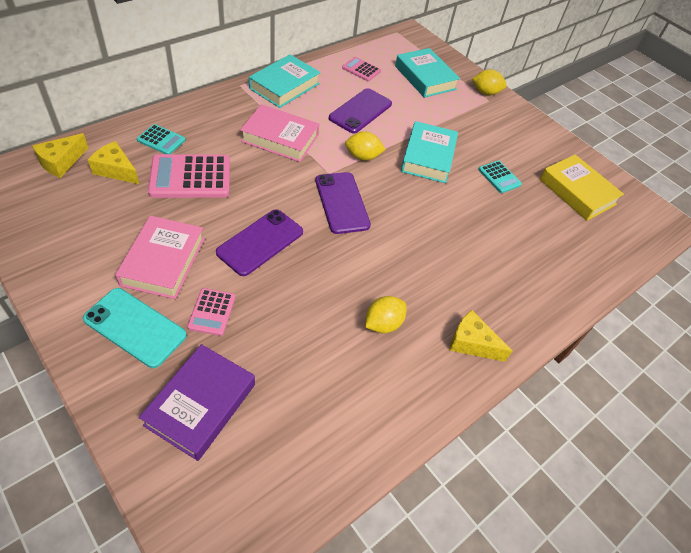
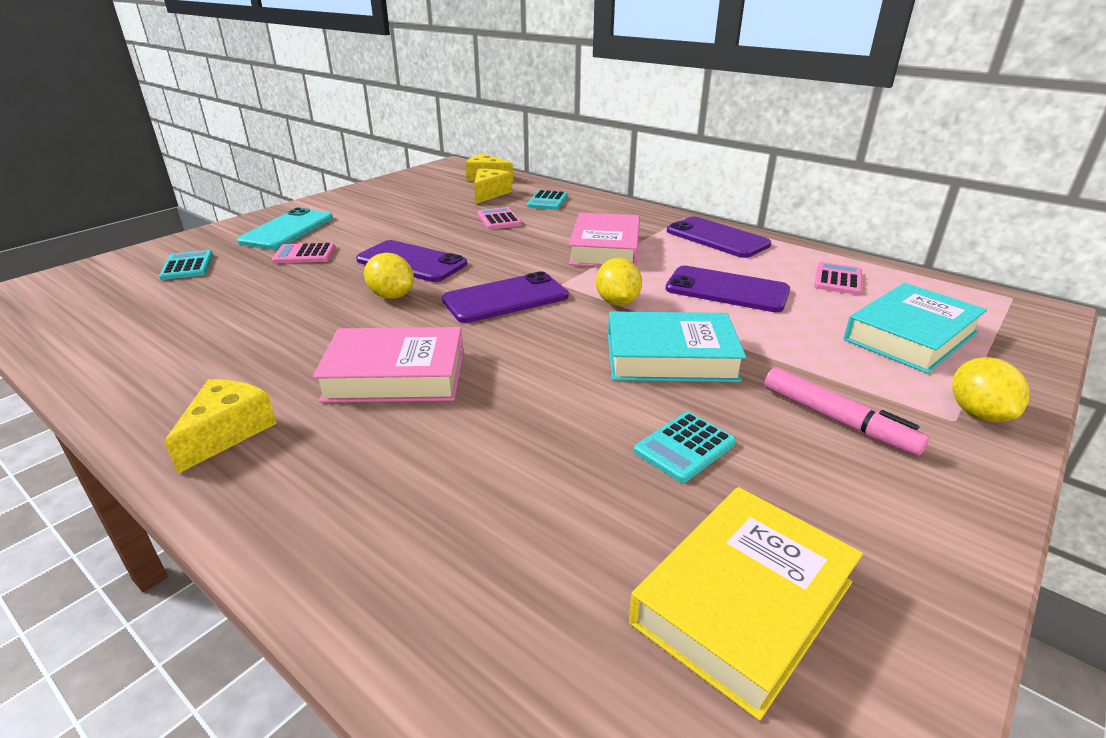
camera: 85 degrees right, 20 degrees down
(163, 261) = (371, 227): pink book -> pink book (395, 375)
(190, 177) = (499, 219): pink calculator -> pink calculator, size x0.54
(201, 404) = (187, 266): purple book -> turquoise calculator
(284, 86) = (717, 238): turquoise book -> purple phone
(383, 324) = (278, 349): yellow lemon -> yellow lemon (392, 296)
(485, 128) = (837, 420): none -> pink marker

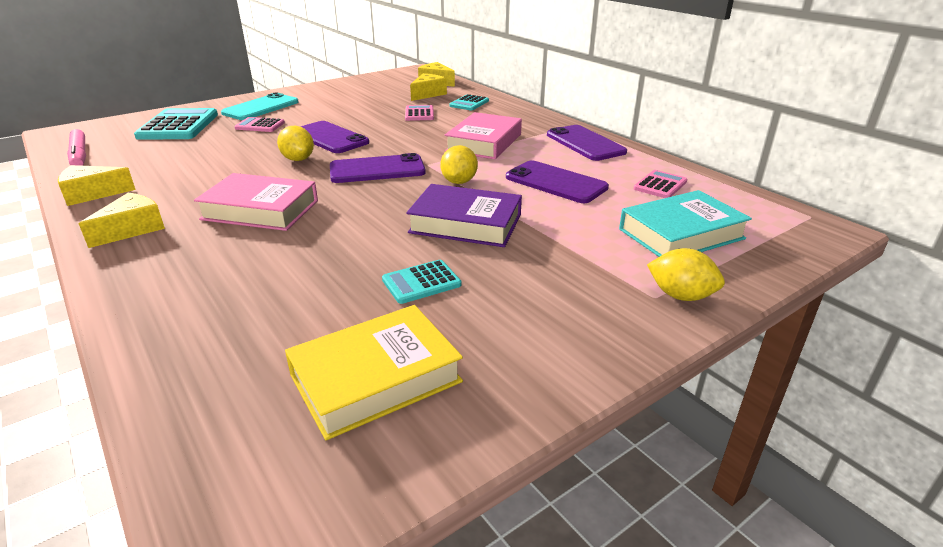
camera: 15 degrees right, 0 degrees up
(125, 385) = (92, 194): none -> yellow cheese
(187, 266) = (178, 126): turquoise calculator -> turquoise calculator, size x1.86
(670, 357) = (465, 223): turquoise book -> purple book
(837, 420) = (556, 282): pink marker -> pink marker (79, 155)
(978, 414) = (680, 295): yellow lemon -> yellow lemon turned 75 degrees counterclockwise

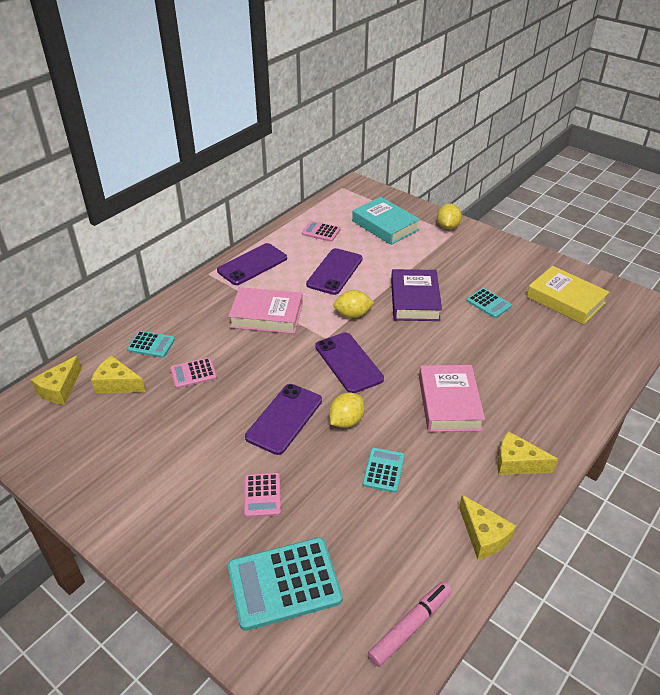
camera: 105 degrees left, 10 degrees up
(222, 166) = (383, 470): none -> turquoise calculator
(261, 108) = (193, 528): turquoise phone -> none

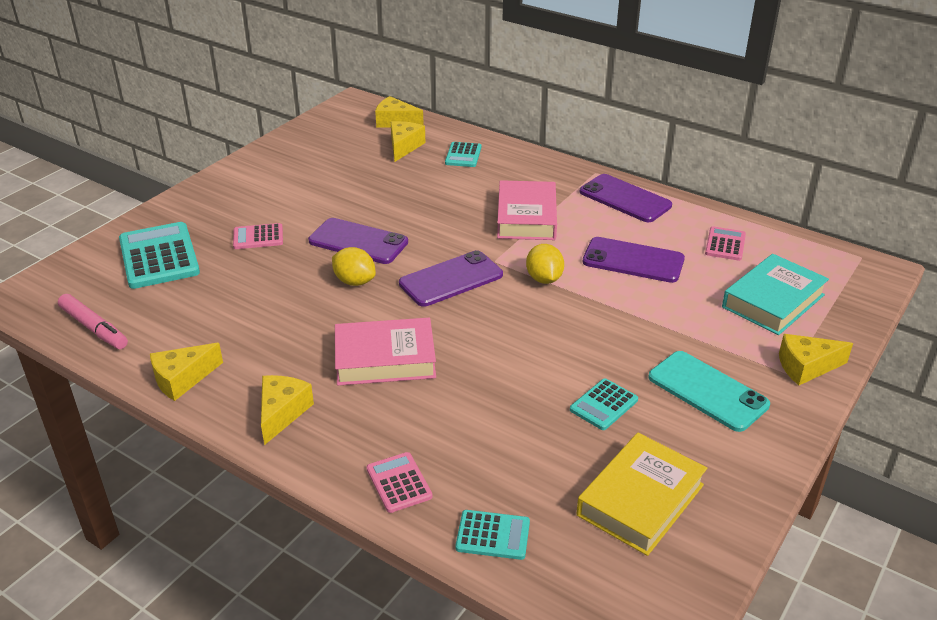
camera: 85 degrees right, 5 degrees down
(193, 373) = (422, 183): pink calculator -> pink calculator (399, 483)
(383, 470) = (281, 309): turquoise calculator -> turquoise calculator (493, 535)
(414, 300) = (590, 331): purple book -> none
(447, 226) = (806, 367): yellow lemon -> yellow cheese
(471, 263) = (707, 391): none -> turquoise phone

